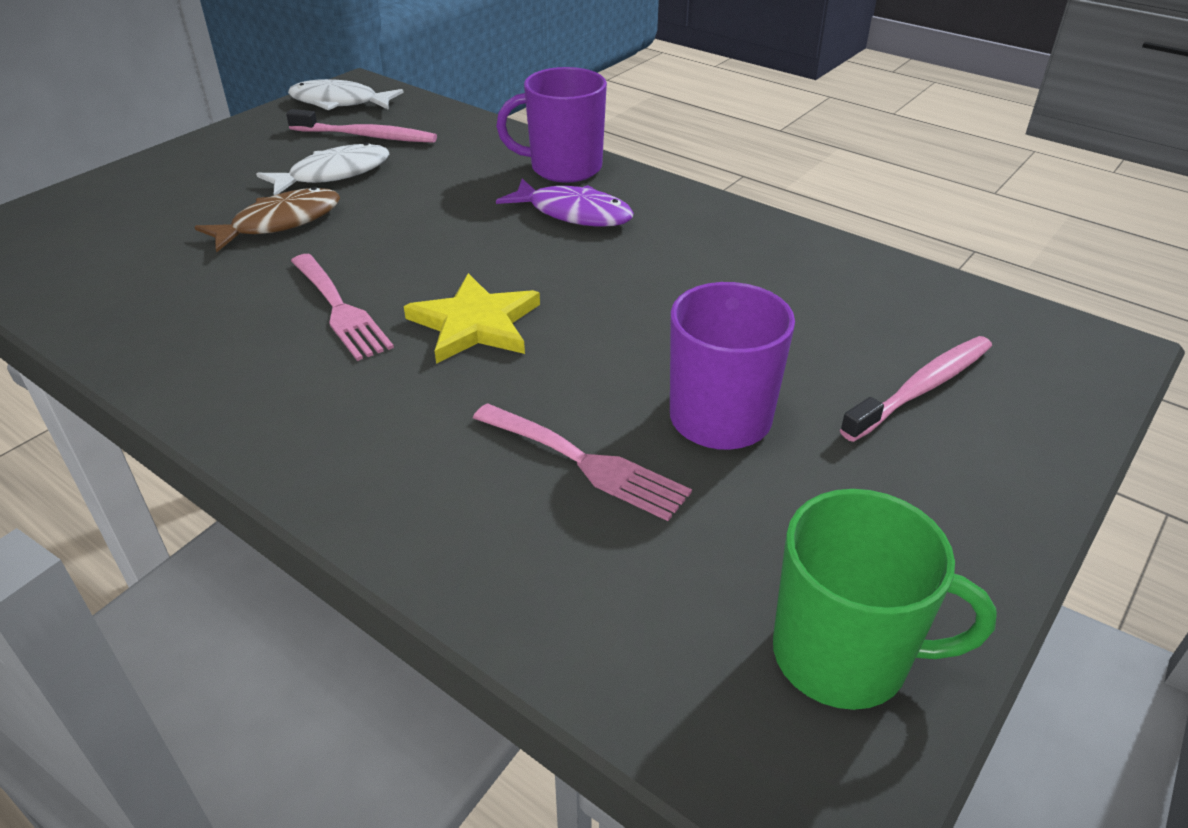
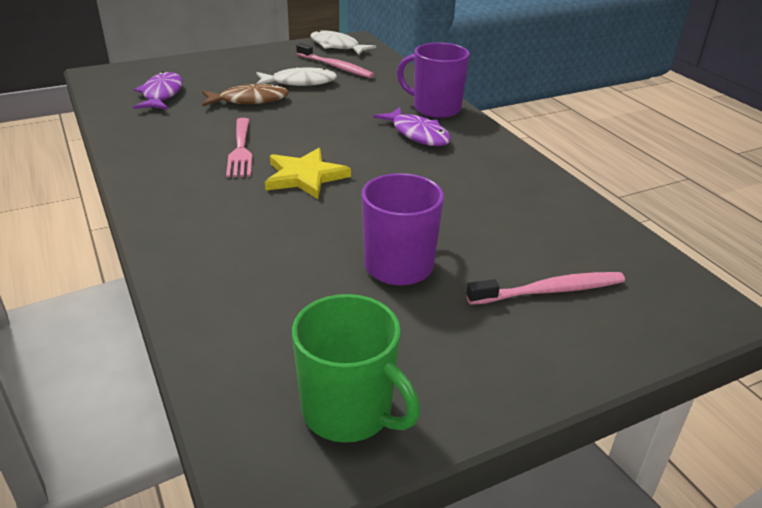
camera: 25 degrees right, 5 degrees down
(121, 249) = (161, 94): none -> purple fish
(586, 463) = (298, 264): pink fork -> none

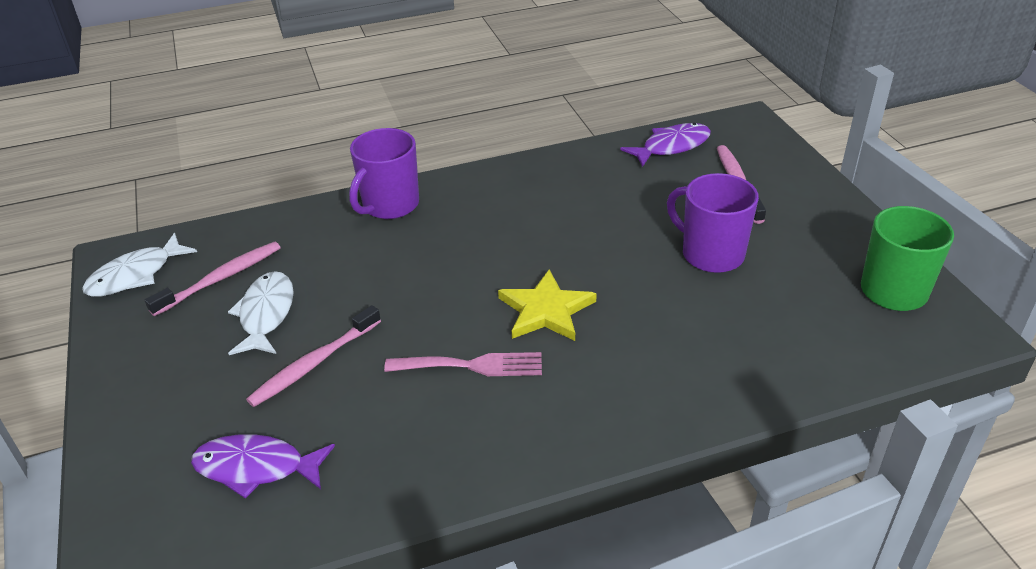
camera: 80 degrees left, 5 degrees up
(249, 100) = (314, 364): brown fish -> pink toothbrush
(418, 134) = (455, 224): purple fish -> purple fish (671, 146)

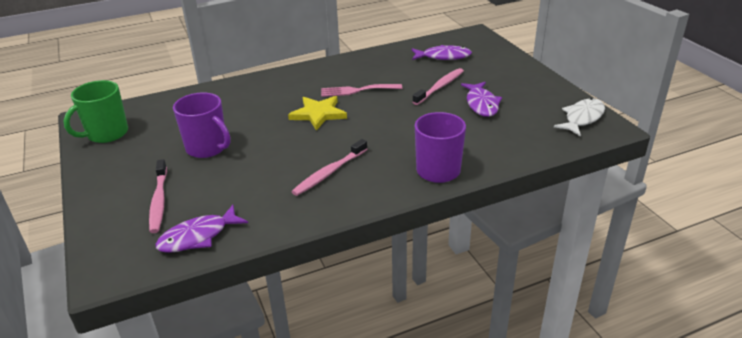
camera: 175 degrees right, 5 degrees down
(221, 279) = (525, 119): pink toothbrush -> pink toothbrush (329, 172)
(266, 314) = (481, 104): white fish -> purple fish

